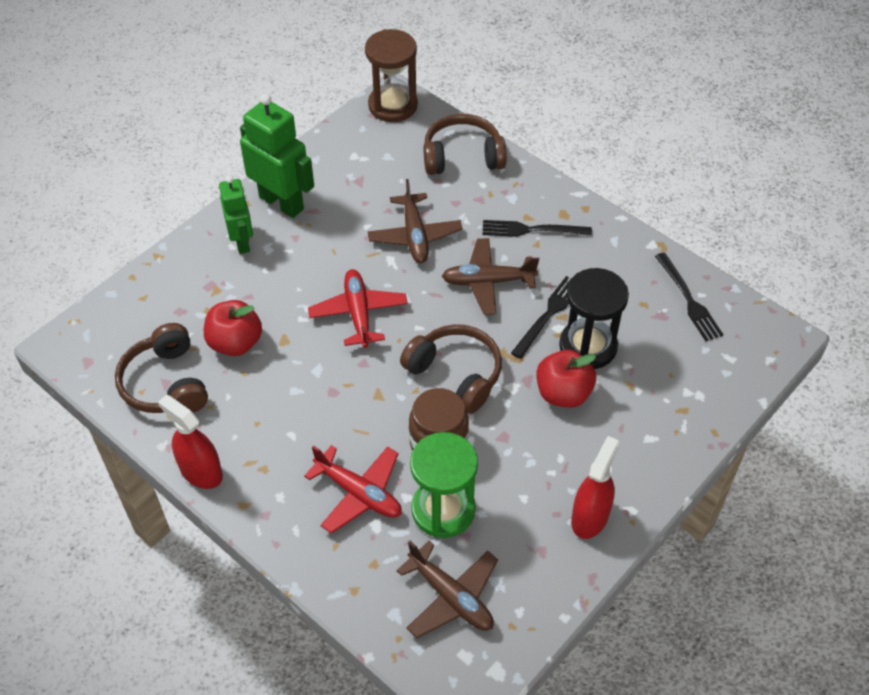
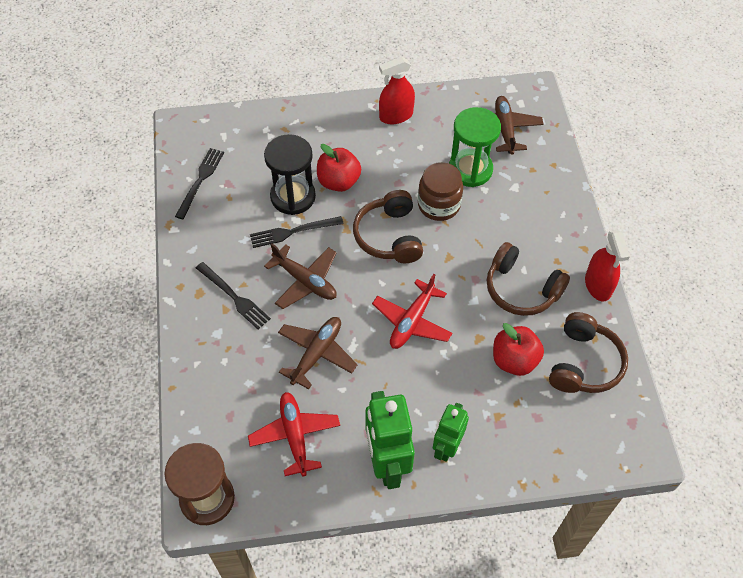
camera: 140 degrees left, 5 degrees up
(359, 493) = (510, 209): red plane -> red plane (295, 436)
(462, 156) = (210, 398): brown headphones -> brown headphones (521, 289)

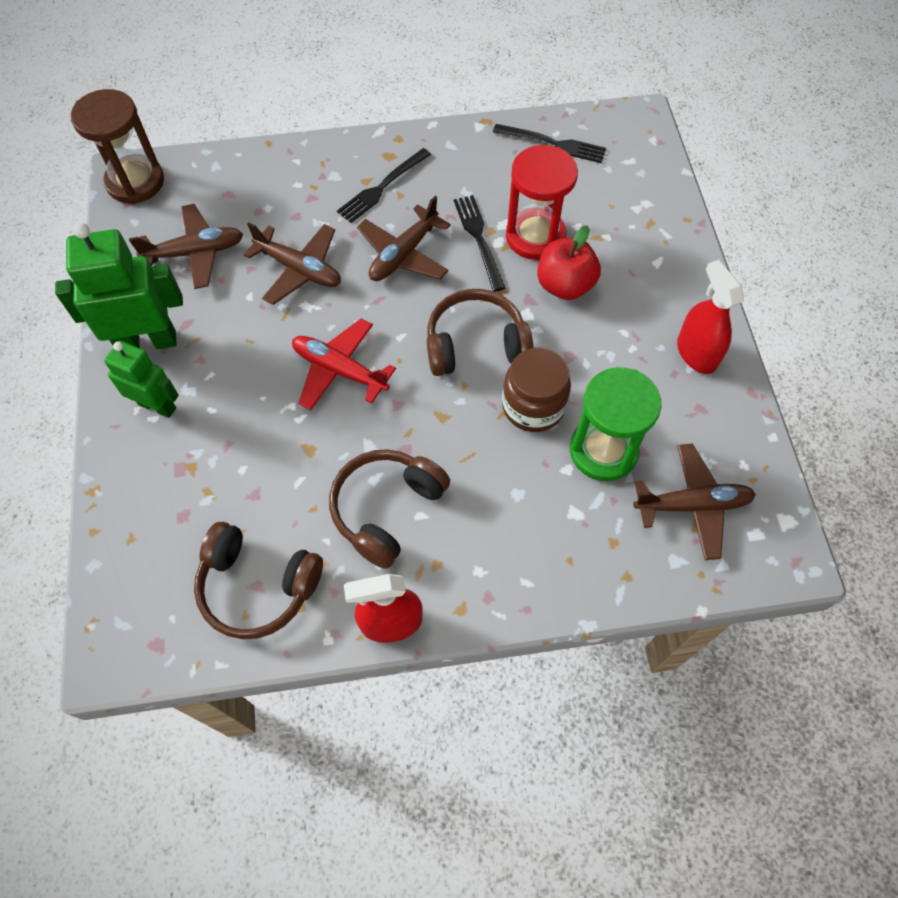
camera: 90 degrees right, 5 degrees up
(293, 197) = (535, 236): black hourglass -> red hourglass
(295, 436) = (195, 253): red plane -> brown plane
(514, 360) = (271, 492): red apple -> none

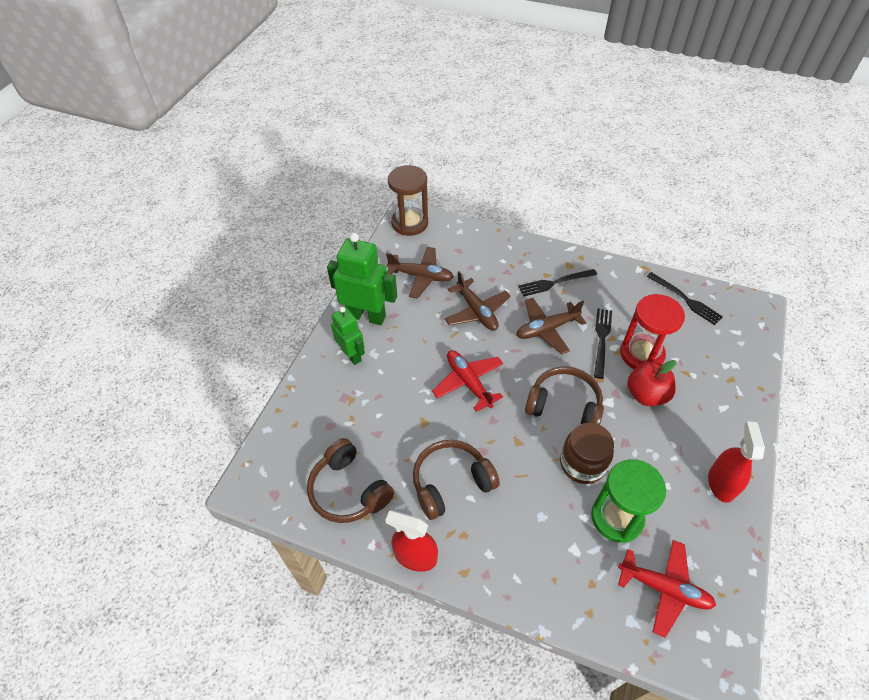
camera: 30 degrees right, 10 degrees down
(692, 505) = (664, 588): brown plane -> red plane

